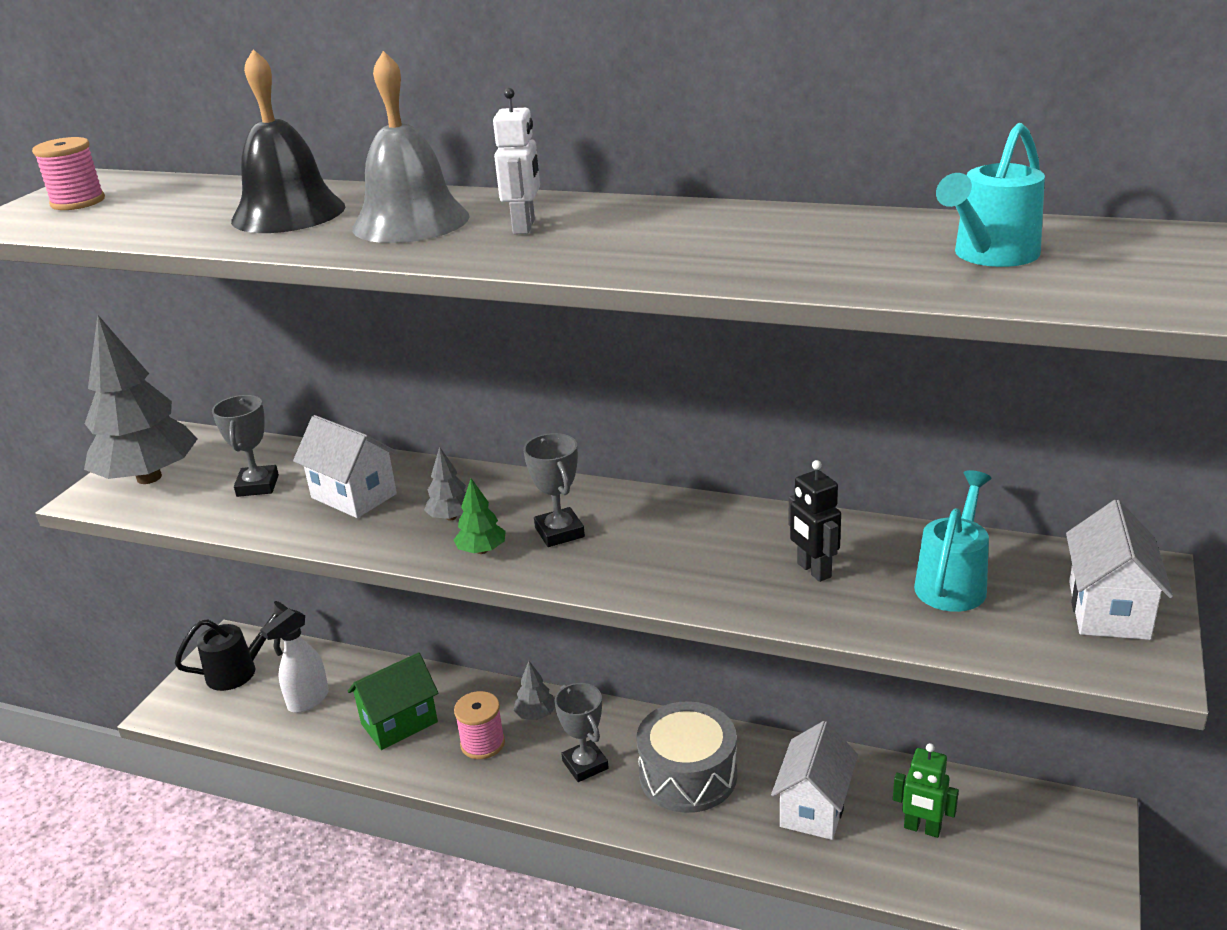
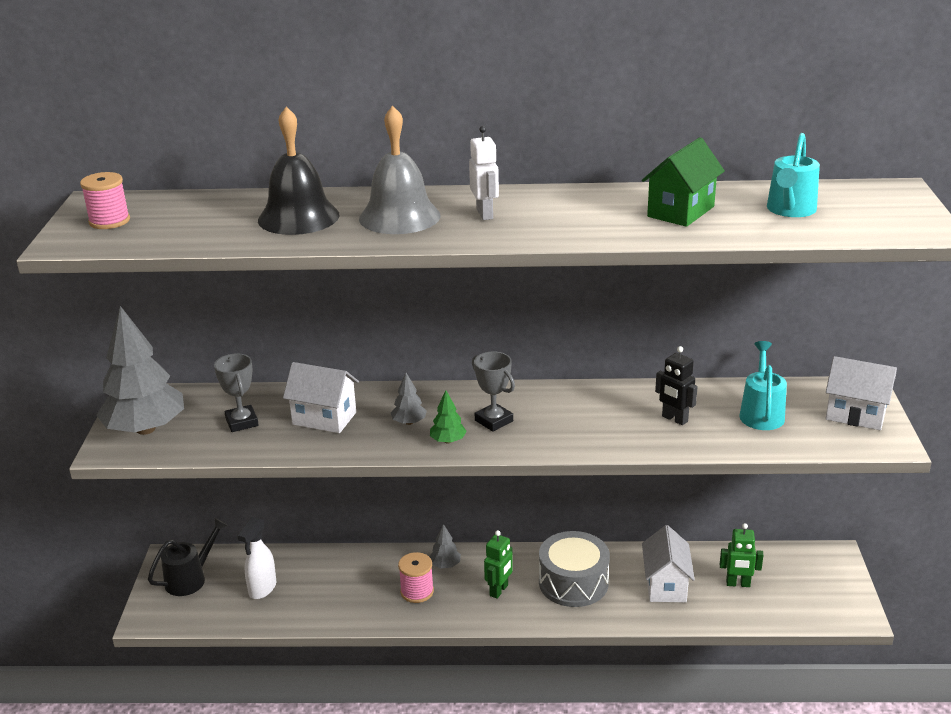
camera: 20 degrees left, 0 degrees up
(399, 723) = (345, 590): green house -> green house (681, 211)
(585, 765) = (499, 590): grey trophy -> green robot
(1108, 610) = (855, 414): white house -> white house turned 60 degrees counterclockwise

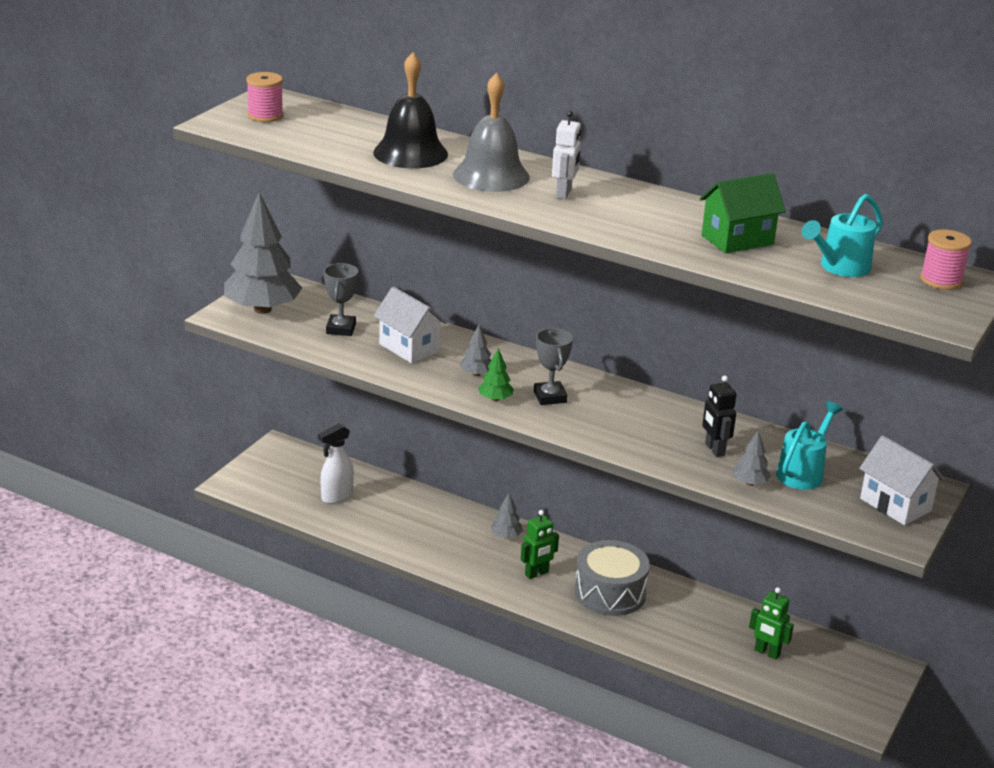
camera: 25 degrees right, 0 degrees up
(191, 578) = (285, 467): black watering can -> none
(417, 591) = (464, 547): pink spool -> pink spool (941, 280)
(665, 585) = (695, 627): white house -> none
(732, 439) = (750, 483): none -> grey tree

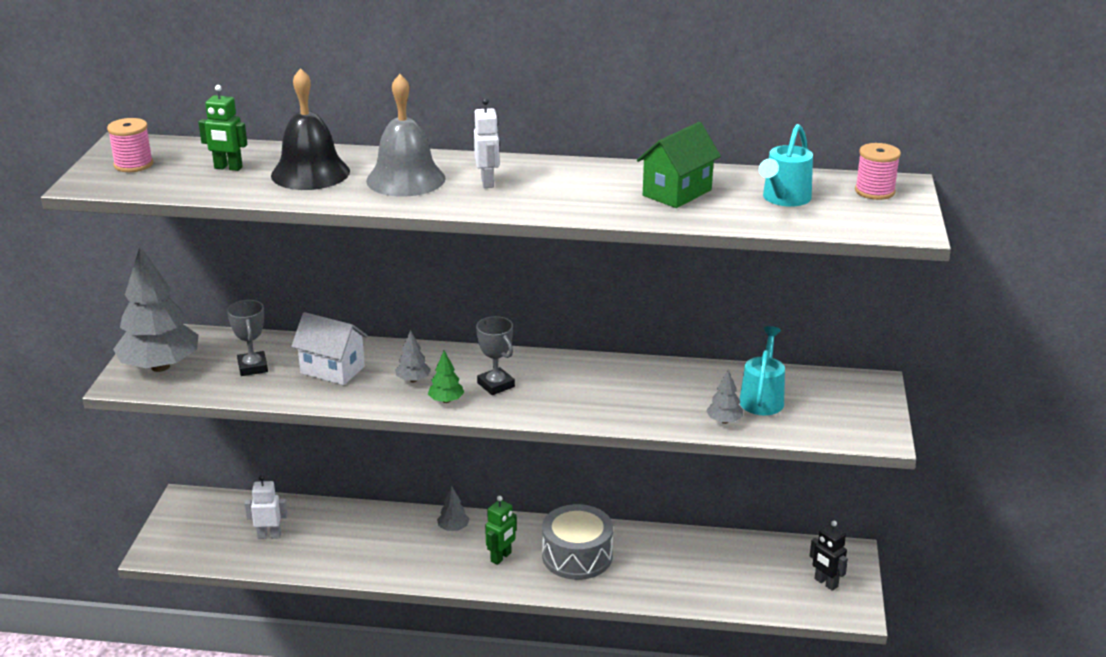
camera: 20 degrees left, 0 degrees up
(336, 497) = (269, 535): white spray bottle -> white robot
(714, 450) = (674, 397): black robot -> black robot (825, 583)
(767, 653) = (742, 572): green robot -> green robot (228, 168)
(895, 505) = (856, 407): white house -> none

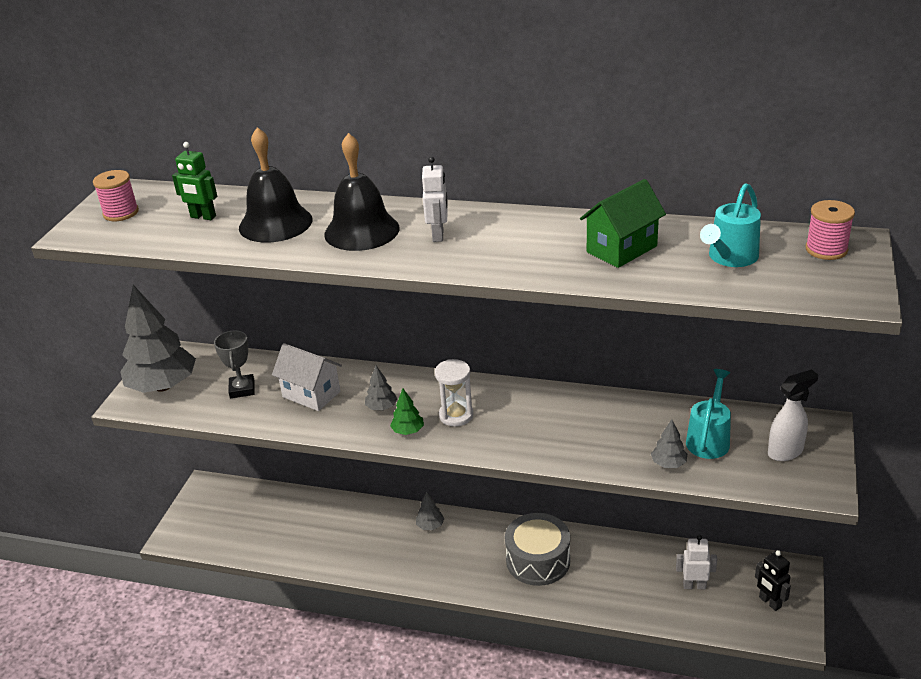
camera: 10 degrees right, 5 degrees up
(269, 535) = (270, 525): white robot -> white robot (694, 585)
(406, 179) = (362, 231): grey bell -> black bell
(496, 385) = (456, 415): grey trophy -> white hourglass
(501, 557) = (469, 558): green robot -> none
(840, 407) = (785, 452): none -> white spray bottle

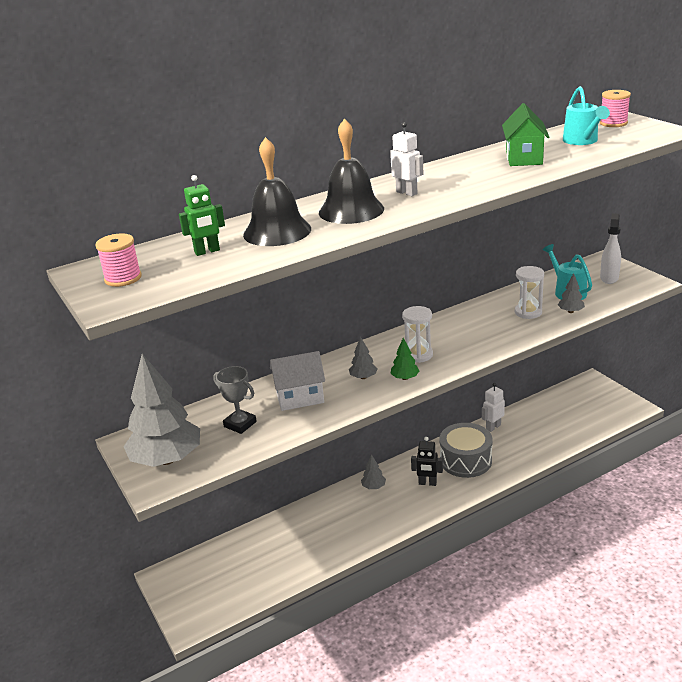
camera: 45 degrees left, 5 degrees down
(626, 436) = (528, 312): none -> white hourglass
(694, 585) = (560, 417): white robot -> white robot (493, 427)
(769, 602) = (603, 401): black robot -> black robot (427, 483)

